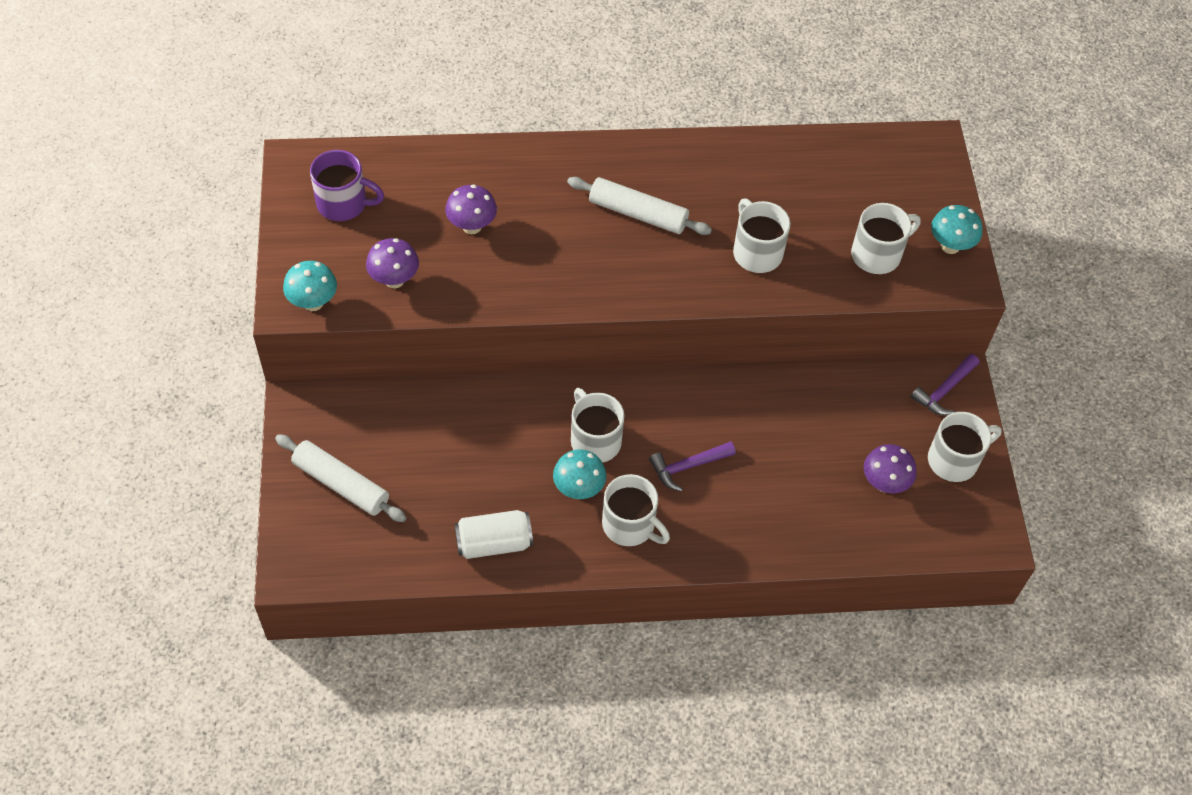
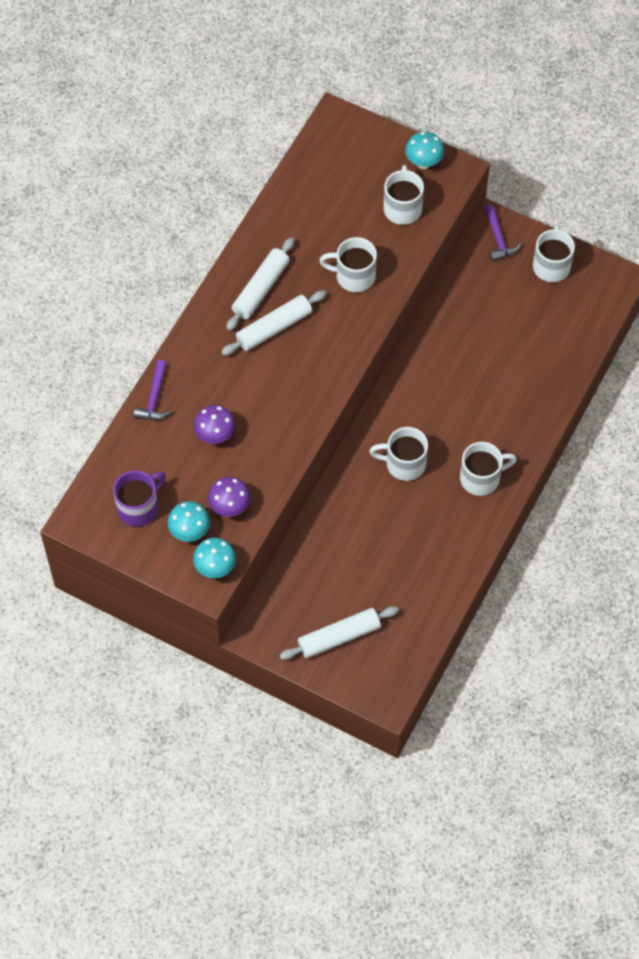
camera: 55 degrees left, 5 degrees up
(494, 543) = (444, 566): white can -> none
(579, 489) = (435, 493): turquoise mushroom -> turquoise mushroom (190, 532)
(675, 179) = (260, 289): none -> white rolling pin
(687, 466) = (459, 420): purple hammer -> purple hammer (154, 398)
(884, 483) = (543, 315): purple mushroom -> none

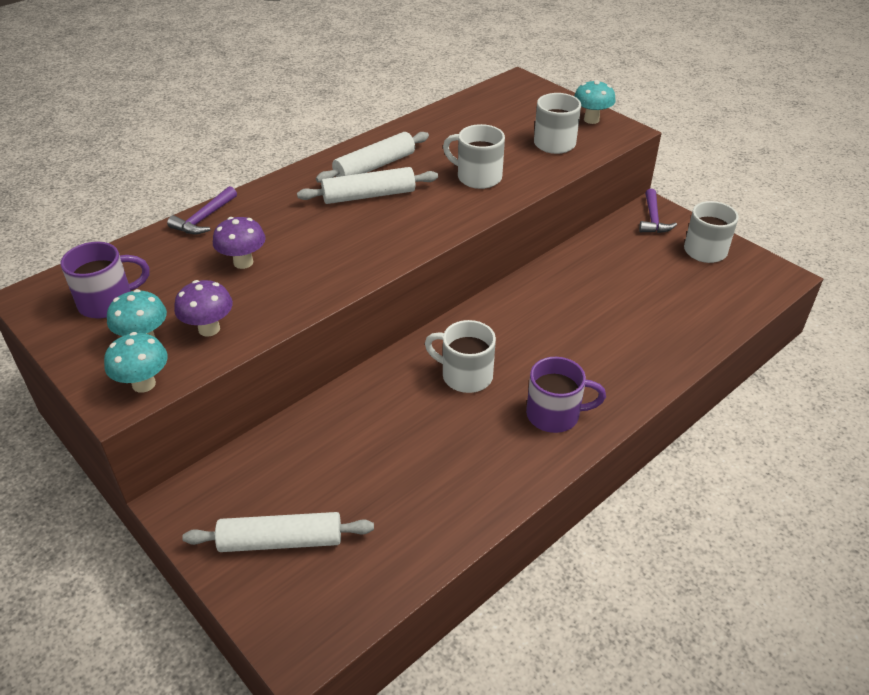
camera: 20 degrees right, 20 degrees down
(481, 478) = (555, 415): white mug -> purple mug

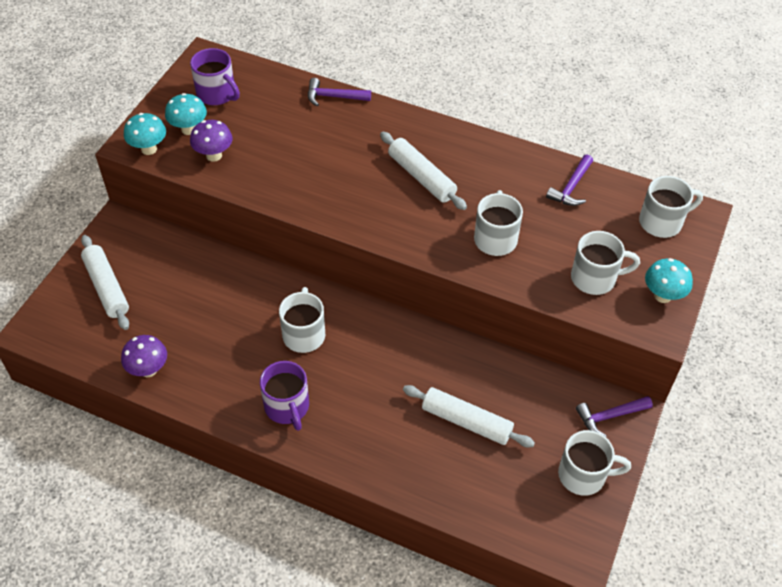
camera: 65 degrees right, 10 degrees up
(243, 262) = (294, 141): purple mushroom -> purple mushroom (148, 370)
(374, 166) = (467, 164): white rolling pin -> white rolling pin (466, 421)
(446, 124) = (571, 187): none -> purple hammer
(515, 97) = (662, 222): none -> white mug

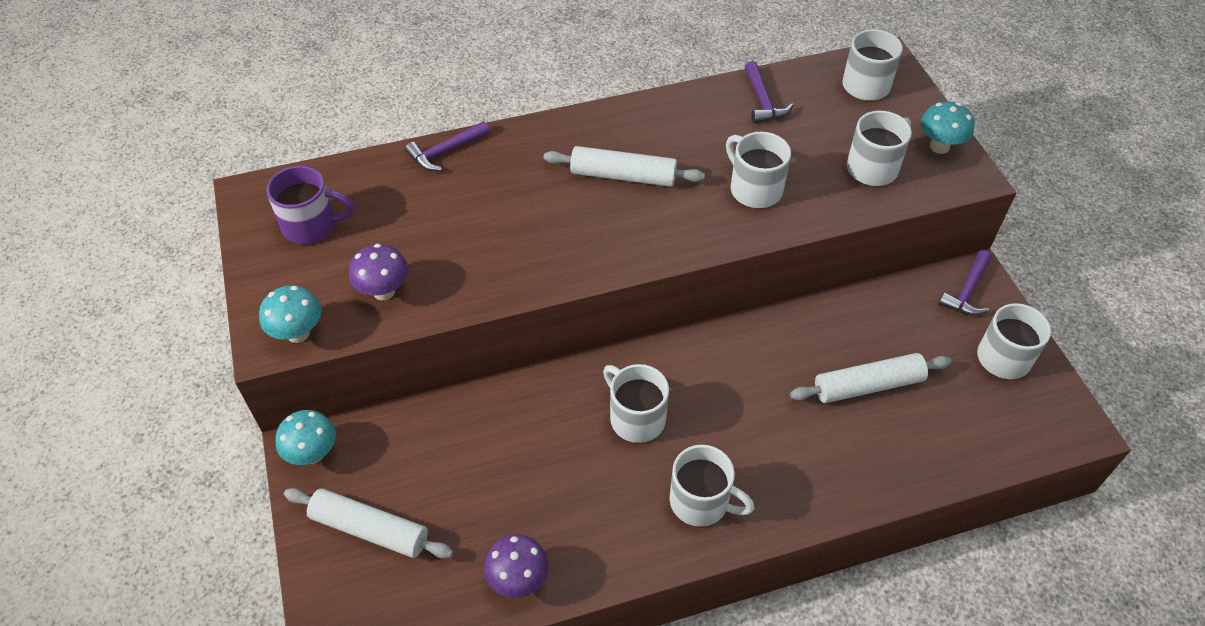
camera: 40 degrees left, 0 degrees up
(189, 129) = (322, 282): turquoise mushroom -> turquoise mushroom (313, 454)
(287, 407) = (701, 502): purple mug -> white mug

